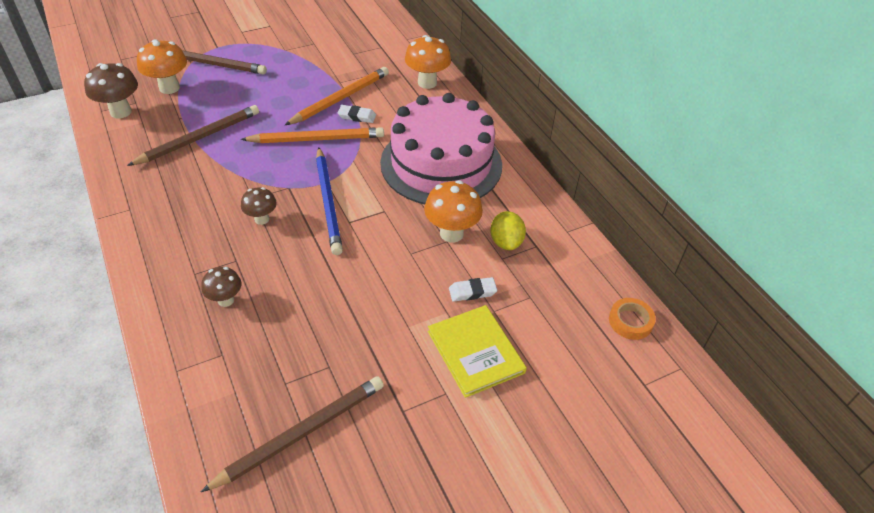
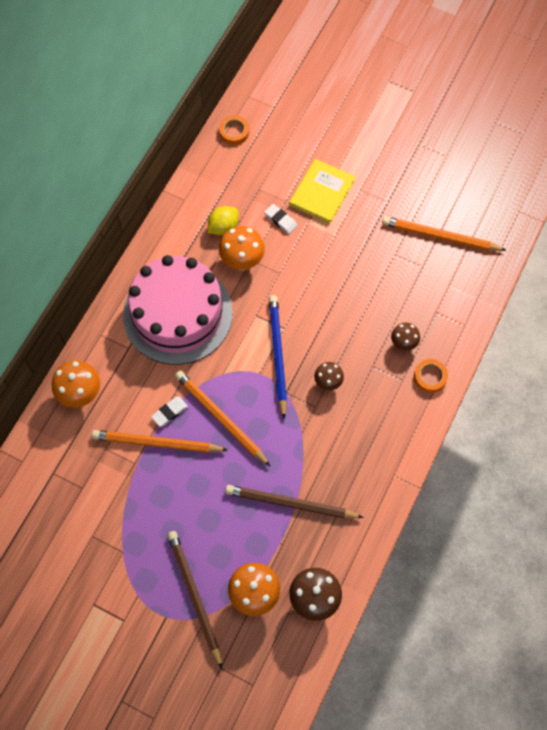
camera: 125 degrees left, 20 degrees up
(168, 297) = (430, 377): none -> orange tape
(301, 433) = (440, 237): brown pencil -> orange pencil
(328, 202) = (277, 355): blue pencil -> blue pencil turned 45 degrees counterclockwise
(357, 116) = (169, 412): white eraser -> white eraser turned 75 degrees clockwise

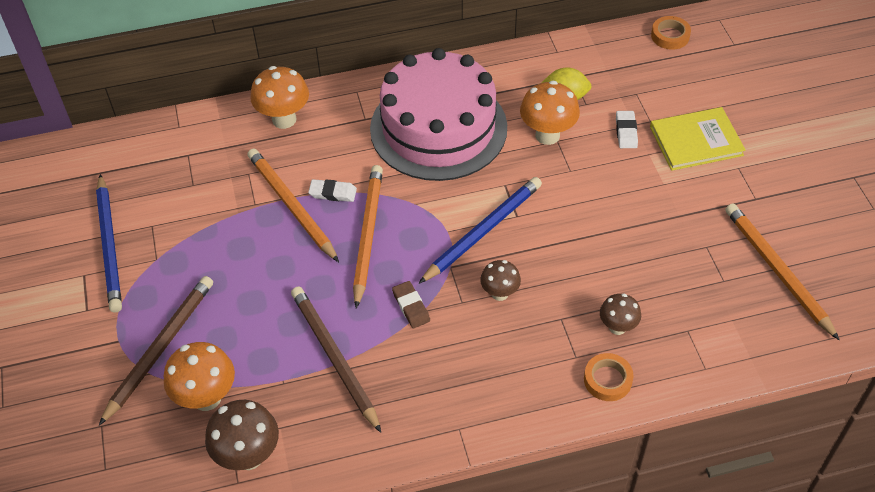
camera: 50 degrees right, 15 degrees down
(84, 572) = (110, 245): none -> blue pencil
(293, 435) = (411, 306): none -> brown eraser

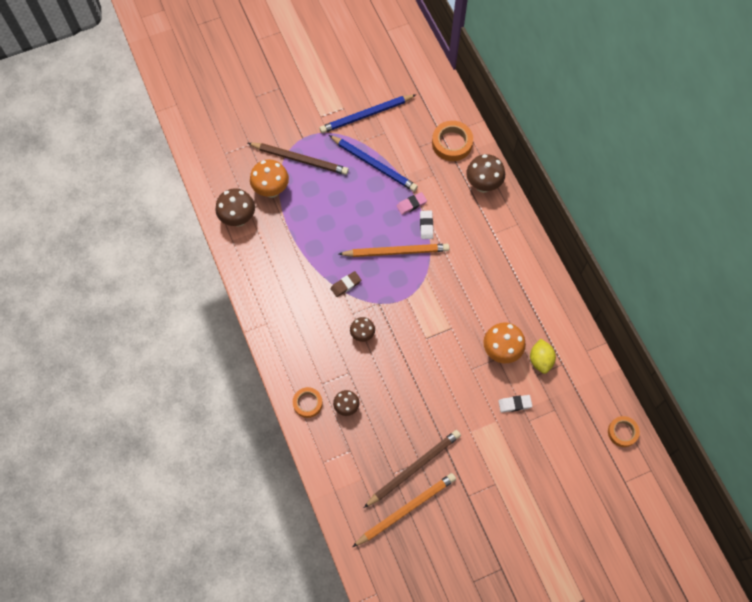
camera: 80 degrees right, 15 degrees up
(202, 145) = (452, 143): none -> orange tape
(284, 119) = (483, 185): orange mushroom -> brown mushroom
(291, 206) = (411, 204): orange pencil -> pink eraser
(334, 358) = (304, 249): brown pencil -> brown pencil (413, 468)
(438, 128) = (494, 280): pink cake -> none
(482, 231) = (410, 319): blue pencil -> blue pencil (374, 164)
(696, 141) = (515, 453): yellow book -> none

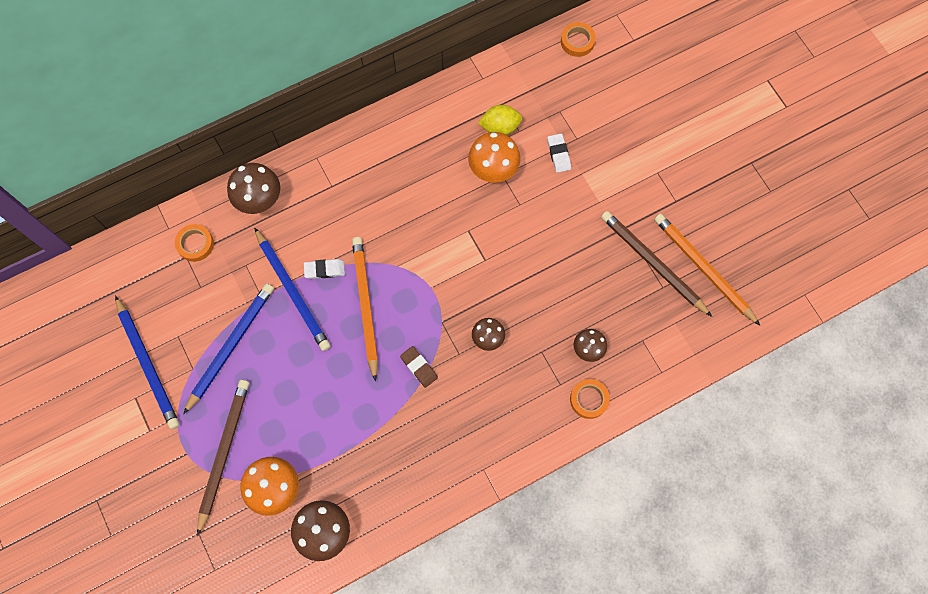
camera: 95 degrees left, 5 degrees up
(411, 204) = (293, 291): pink eraser -> blue pencil
(452, 143) = (195, 244): orange tape -> orange tape, size x0.65

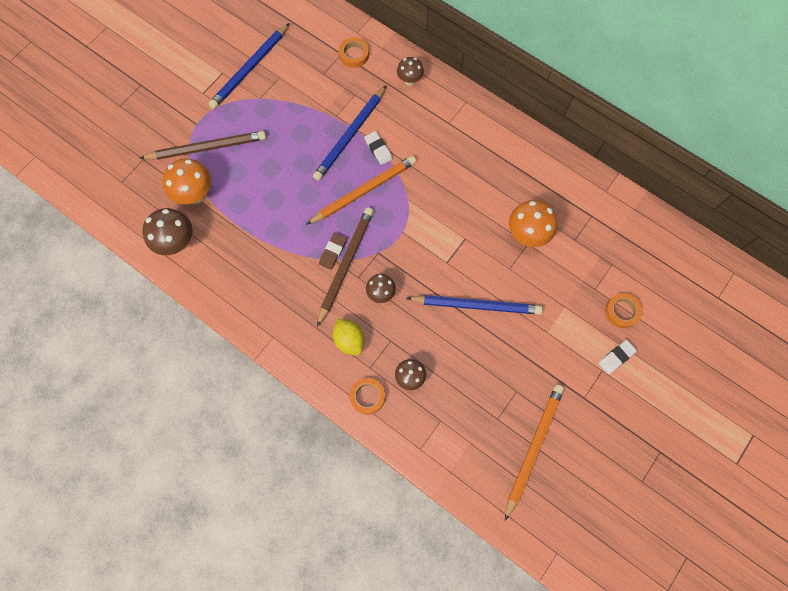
camera: 65 degrees right, 0 degrees up
(230, 346) = (288, 114): blue pencil -> blue pencil (476, 305)
(260, 201) = (409, 80): brown mushroom -> brown mushroom, size x0.61
(500, 127) = (569, 223): yellow lemon -> yellow lemon (349, 340)
(558, 154) = (572, 280): white eraser -> white eraser (616, 357)
(577, 41) = (686, 251): orange tape -> orange tape (621, 311)
(652, 263) = (514, 401): brown pencil -> brown pencil (345, 265)

